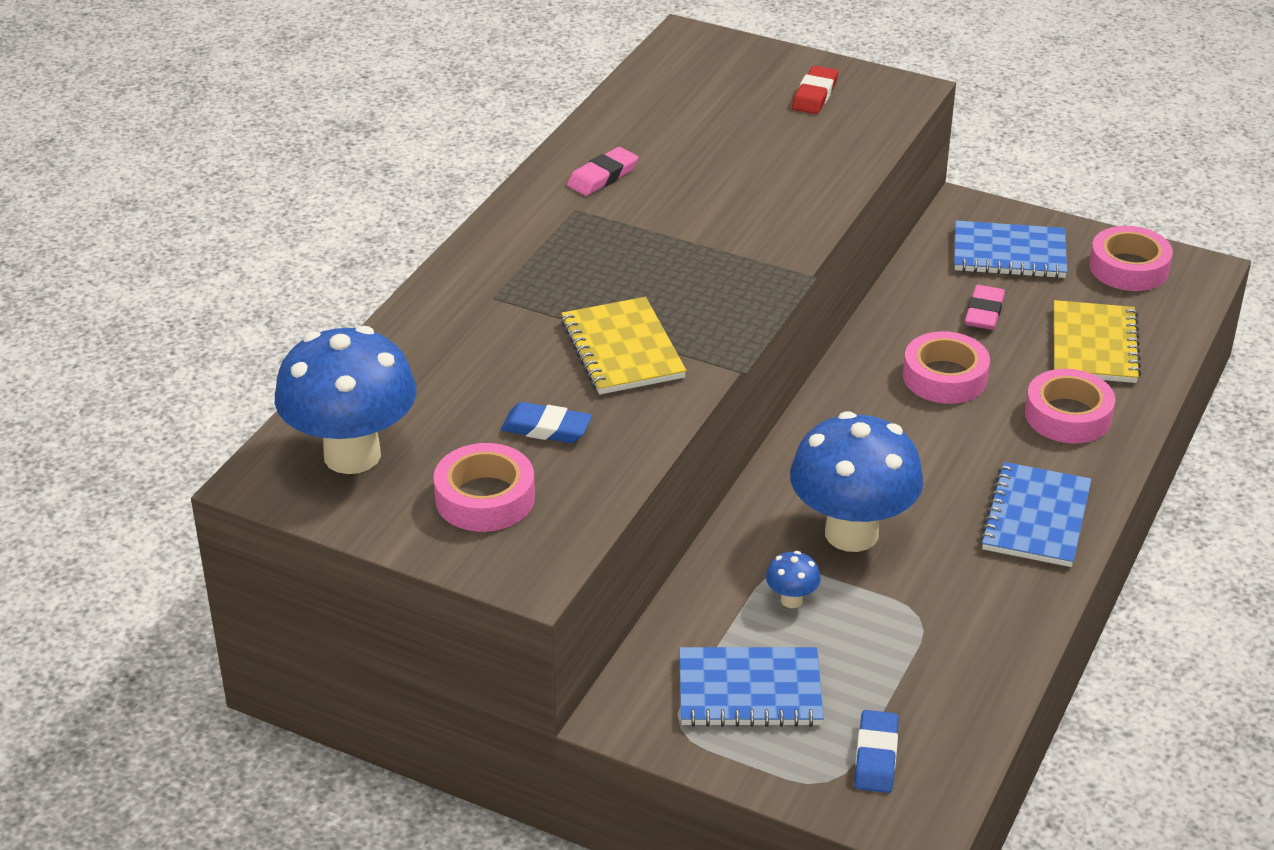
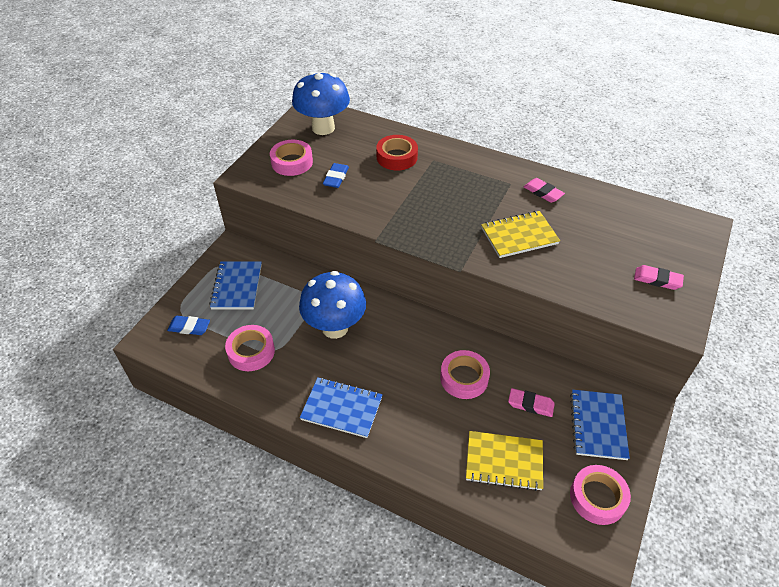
camera: 90 degrees right, 10 degrees up
(479, 344) = (397, 157): none -> red tape
(622, 350) = (393, 200): yellow notebook -> yellow notebook (519, 236)
(791, 600) = (291, 303): blue mushroom -> none
(815, 95) = (657, 280): red eraser -> pink eraser
(1068, 415) = (432, 437): pink tape -> pink tape (251, 351)

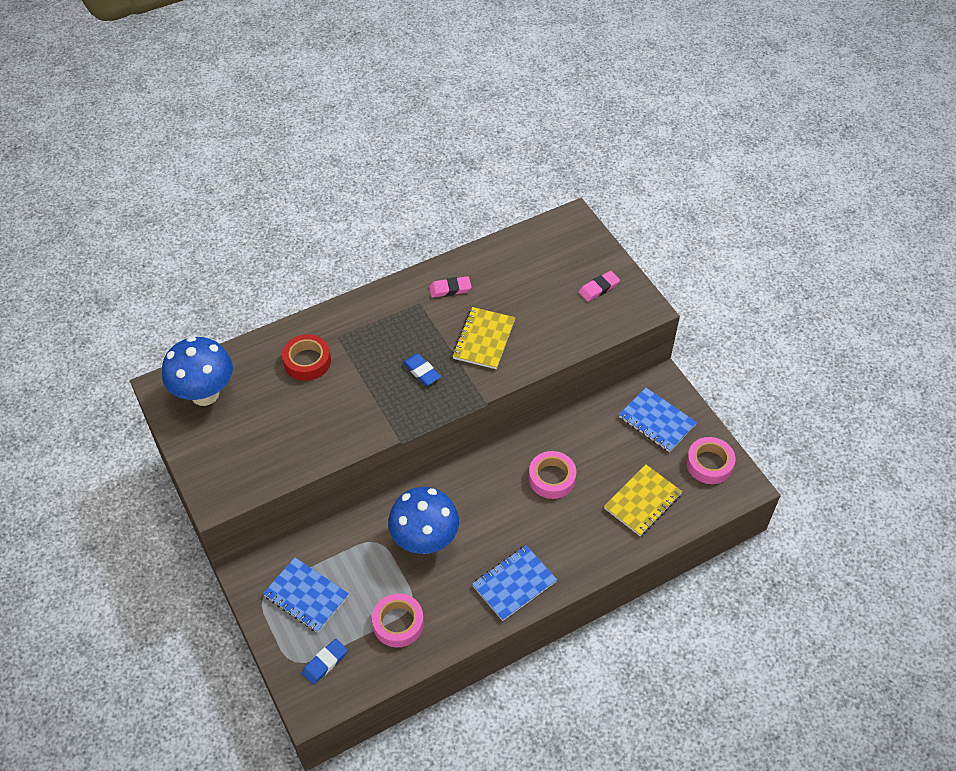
camera: 55 degrees left, 5 degrees up
(292, 162) = (234, 449): pink tape -> none
(336, 178) = (291, 425): blue eraser -> blue eraser (421, 371)
(530, 404) = (608, 450): pink eraser -> none

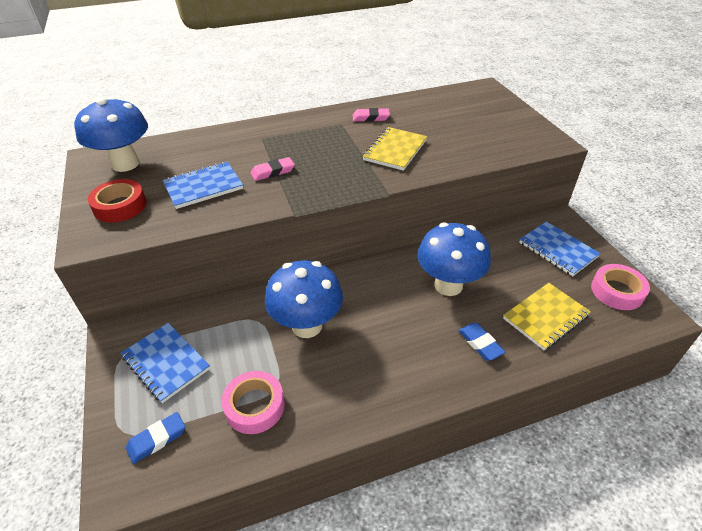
camera: 10 degrees right, 10 degrees down
(307, 361) = (227, 151): red tape -> red tape (120, 206)
(421, 371) = (330, 166): blue eraser -> blue eraser (480, 343)
(514, 584) = (395, 381): blue notebook -> blue notebook (203, 187)
(552, 478) = (448, 285): pink tape -> blue mushroom
(599, 288) = (507, 127): pink eraser -> pink eraser (273, 172)

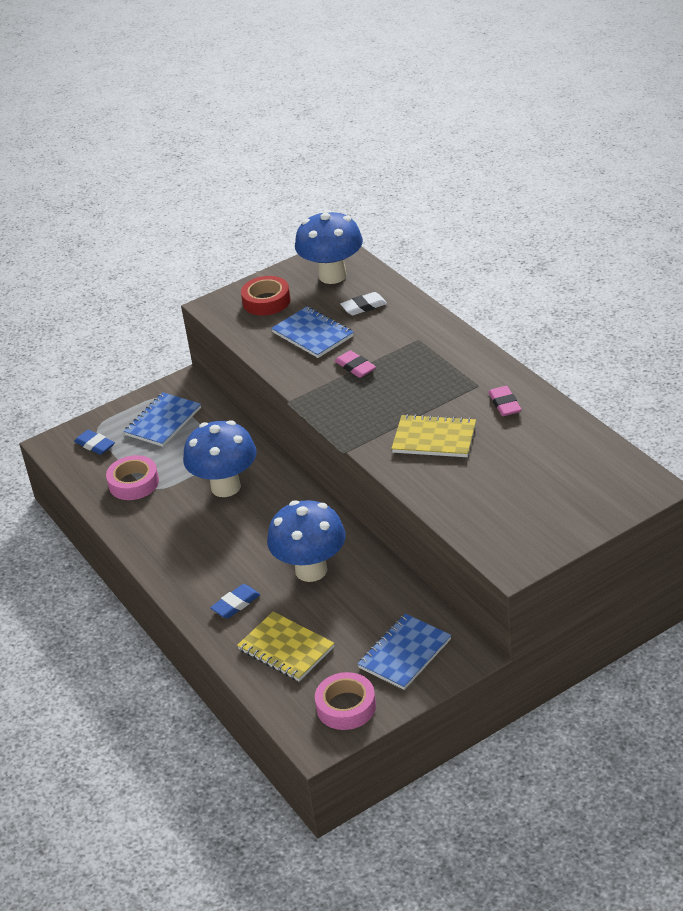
camera: 80 degrees right, 5 degrees down
(190, 155) = (364, 306): none -> white eraser

